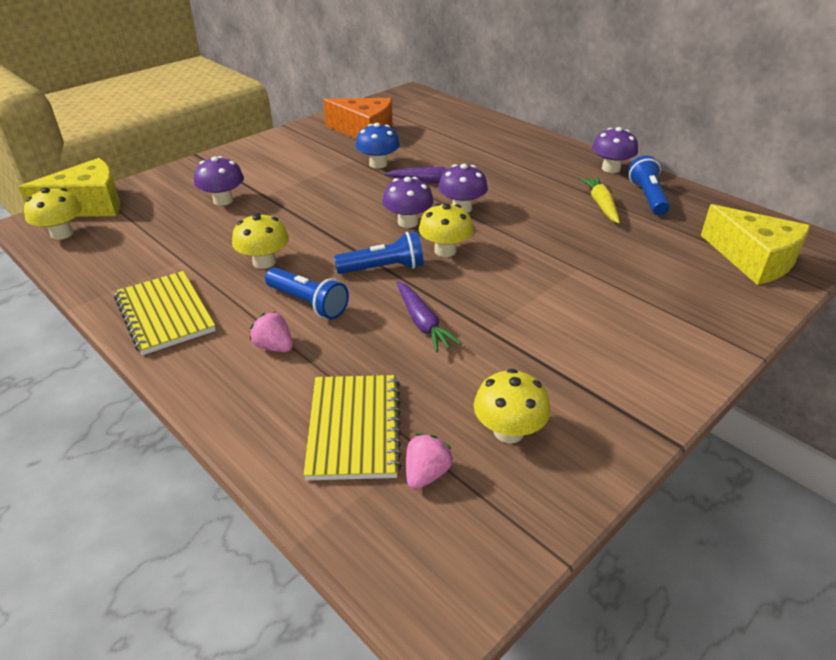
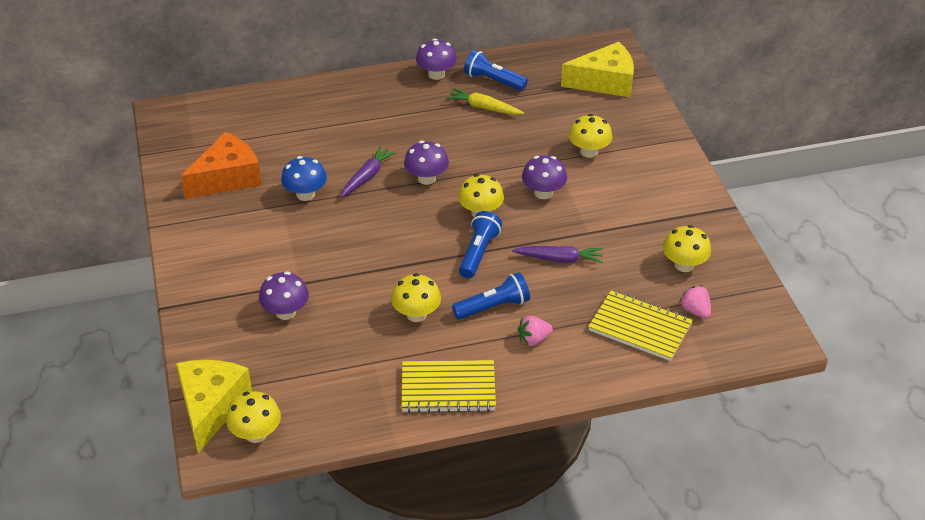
camera: 60 degrees left, 5 degrees up
(408, 222) = (422, 215): purple mushroom -> purple mushroom (543, 193)
(623, 286) = (589, 151): none -> yellow mushroom

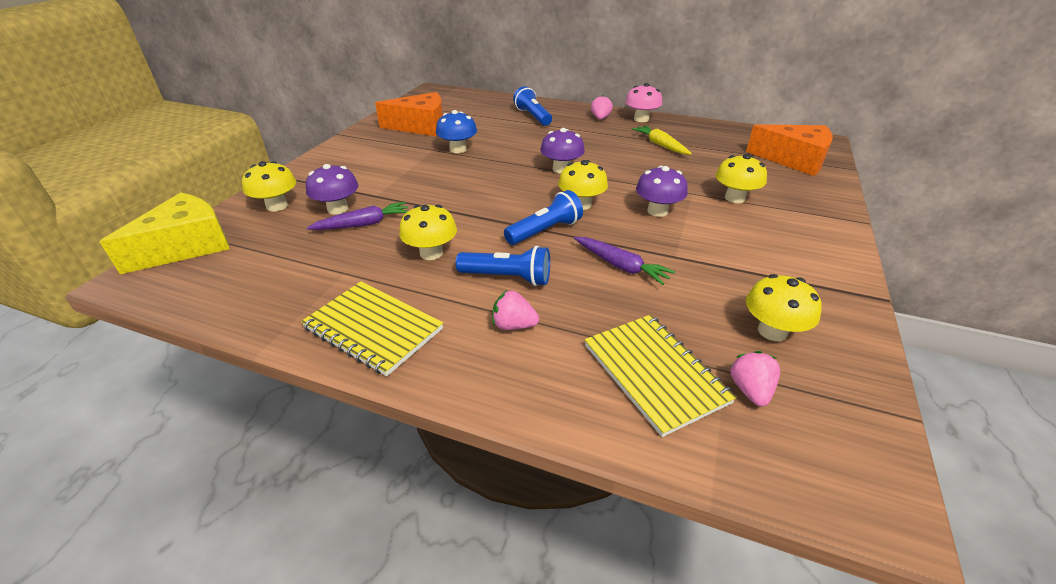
camera: 35 degrees right, 5 degrees down
(256, 434) = (177, 282): yellow mushroom -> yellow mushroom (277, 206)
(367, 176) = (516, 154): purple carrot -> purple carrot (363, 224)
(396, 89) = (600, 118): none -> pink strawberry
(436, 74) = (641, 119): purple mushroom -> pink mushroom
(493, 81) = (685, 133): blue flashlight -> blue flashlight (532, 116)
(605, 82) = (794, 160): yellow cheese -> orange cheese

